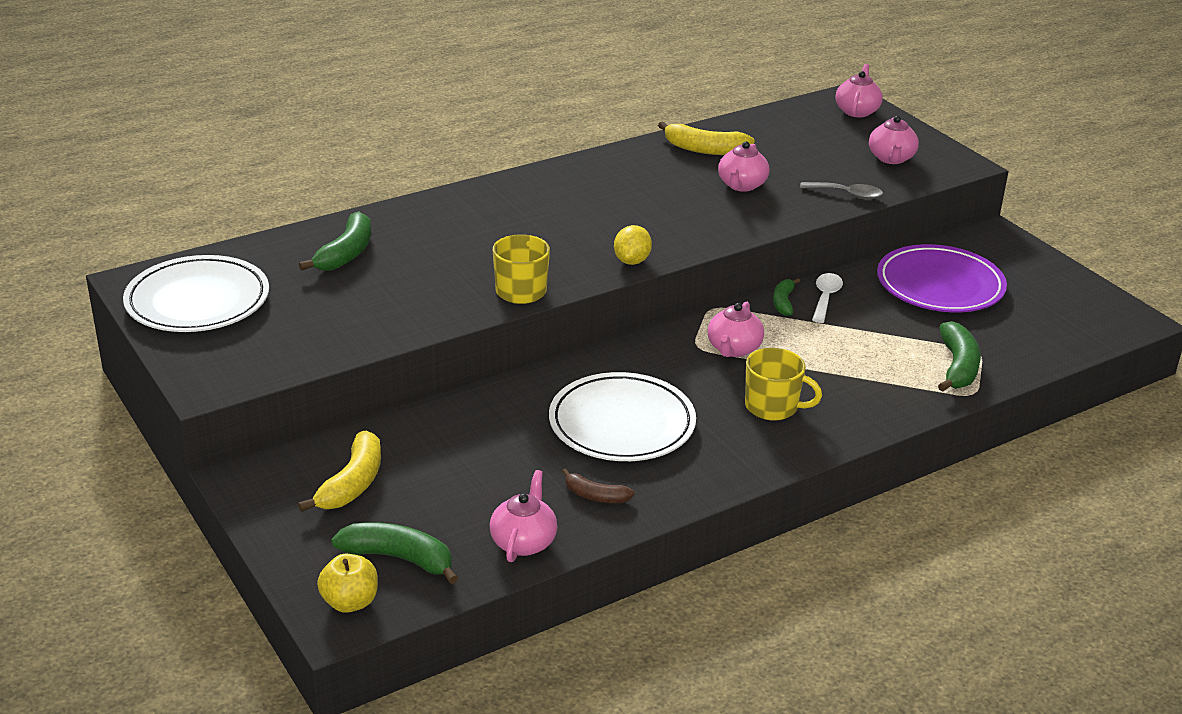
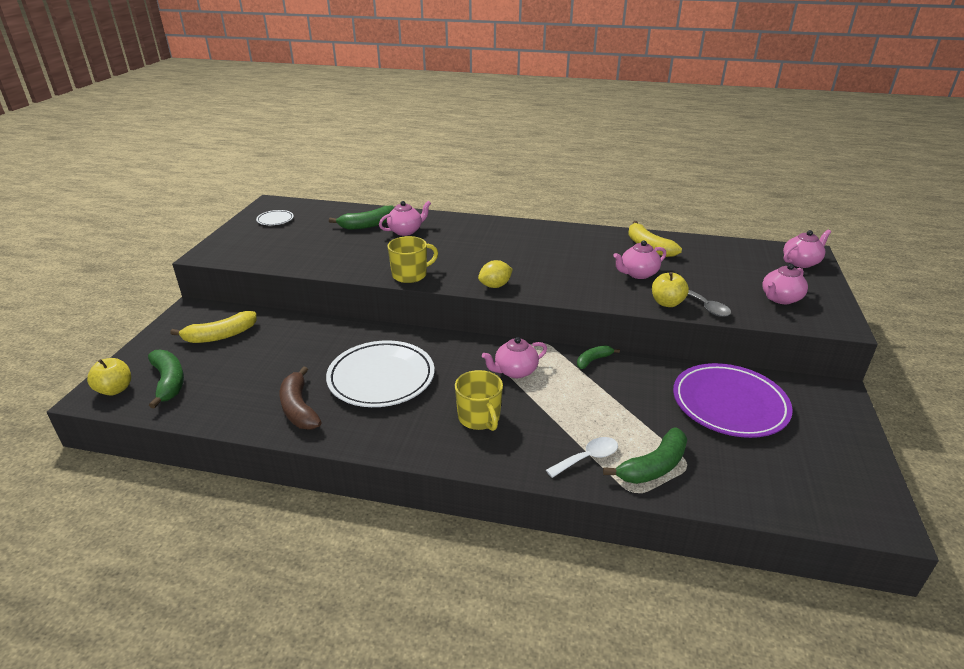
camera: 45 degrees right, 0 degrees up
(198, 301) = (275, 220): white plate -> white plate, size x0.45
(524, 542) = (226, 410): pink teapot -> pink teapot (406, 231)
(595, 496) = (299, 408): brown banana -> brown banana, size x1.66
(812, 205) = (667, 303): none -> yellow apple
(825, 298) = (627, 371): white spoon -> white spoon (587, 458)

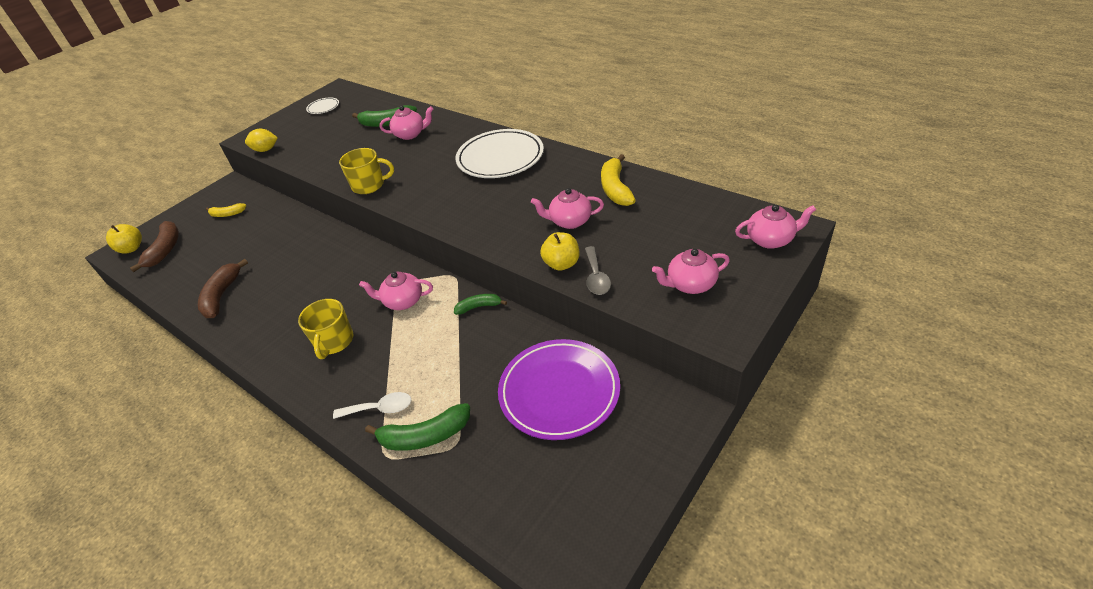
camera: 30 degrees right, 10 degrees up
(169, 382) = (165, 250): green banana -> brown banana
(220, 336) = (227, 214): yellow banana -> yellow banana, size x0.60
(381, 378) = (298, 282): white plate -> white plate (500, 158)
(495, 286) = (425, 211): yellow lemon -> yellow lemon (265, 150)

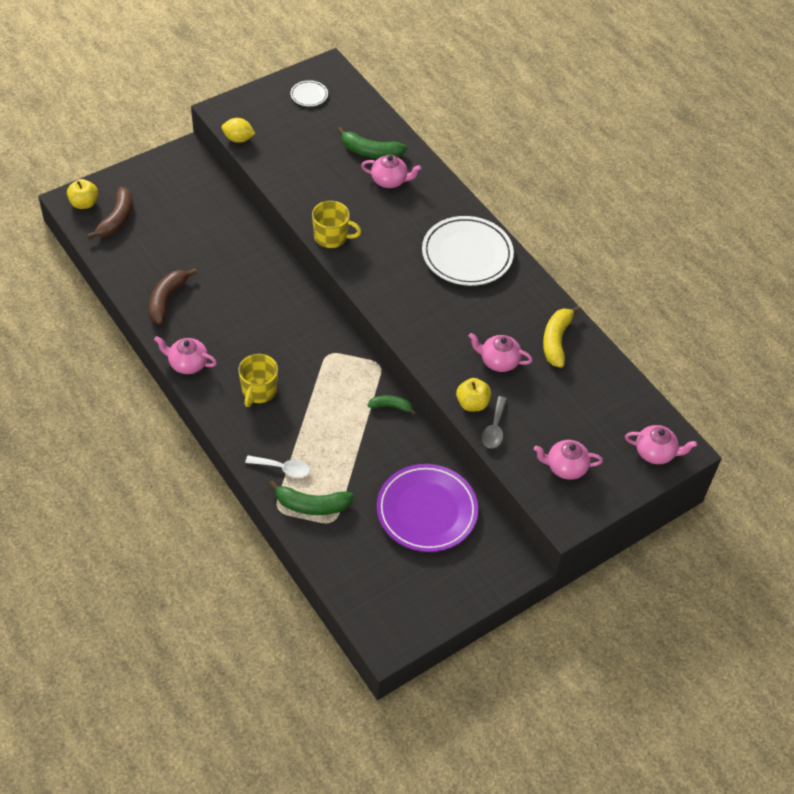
camera: 10 degrees right, 10 degrees up
(227, 214) = (181, 196): yellow banana -> none
(402, 301) = (327, 373): pink teapot -> pink teapot (187, 363)

